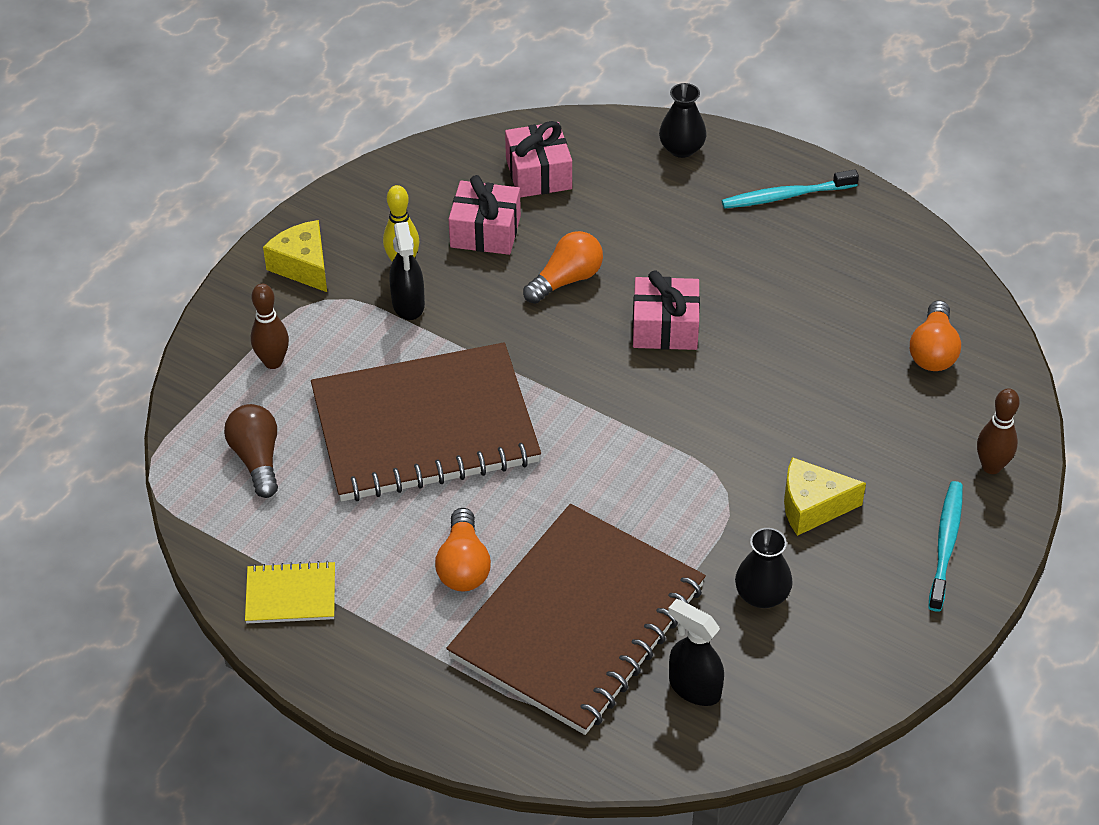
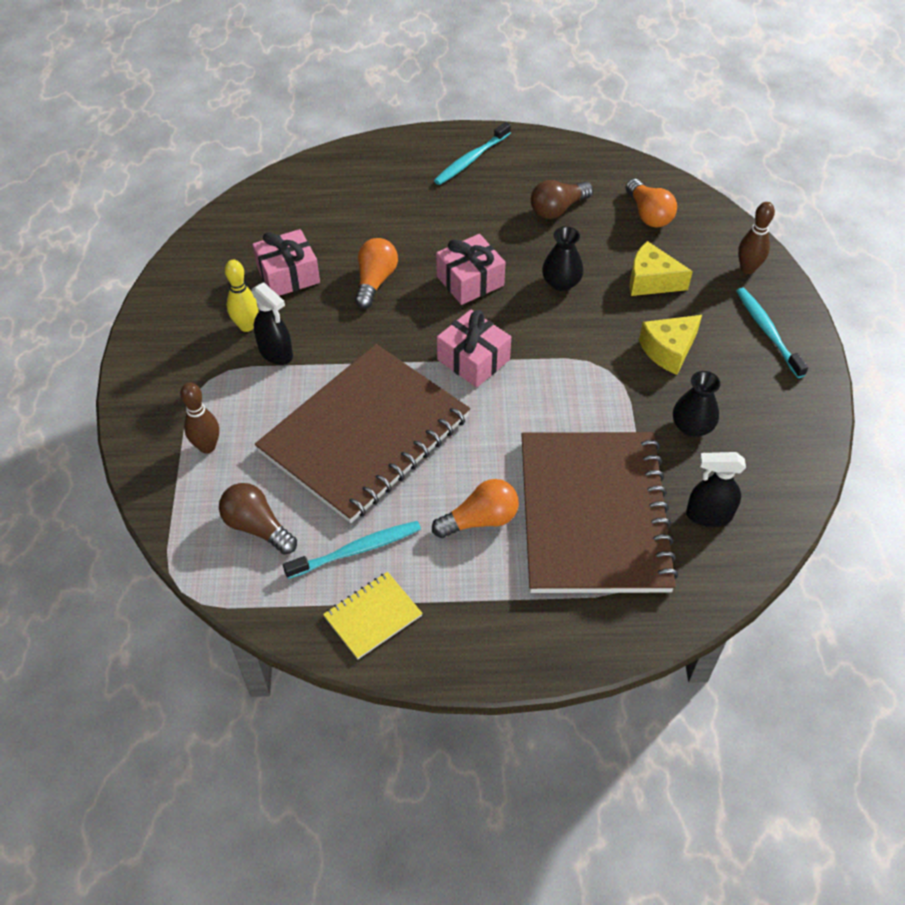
camera: 35 degrees left, 5 degrees up
(303, 266) = (170, 364): yellow cheese -> yellow cheese (651, 281)
(327, 529) = (357, 550): none -> turquoise toothbrush
(463, 565) = (480, 520): orange light bulb -> orange light bulb turned 75 degrees counterclockwise
(538, 174) = (292, 218): pink gift -> pink gift (473, 360)
(682, 148) = (376, 159): black vase -> black vase (561, 282)
(833, 296) = (557, 209): none -> brown light bulb

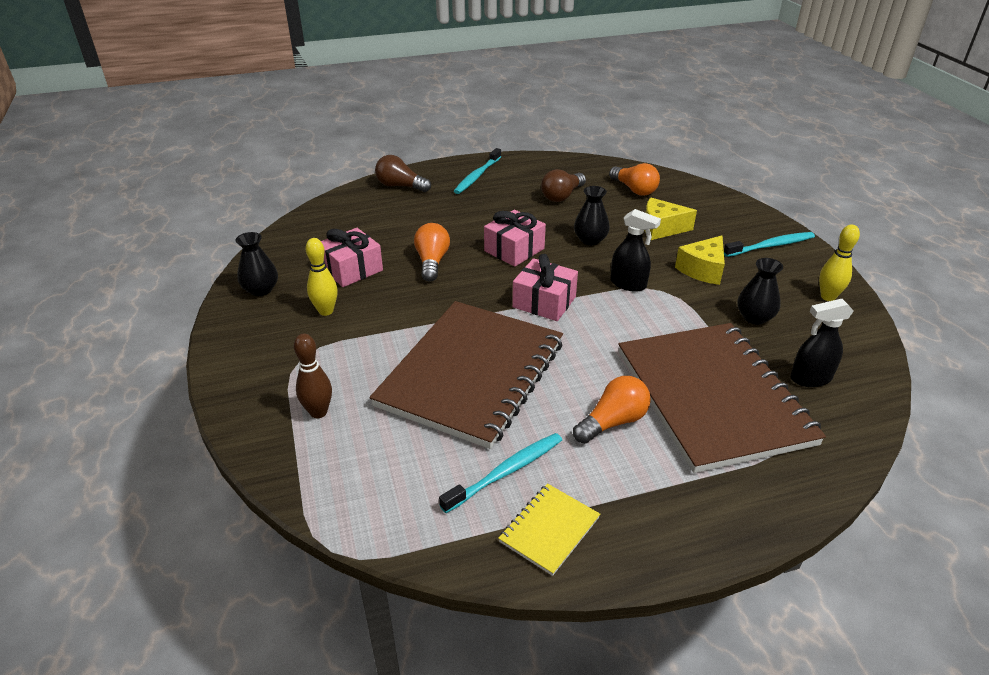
camera: 15 degrees left, 15 degrees down
(190, 285) = (261, 290): none -> black vase
(257, 527) = (395, 472): brown light bulb -> brown light bulb (400, 186)
(276, 353) = (361, 326): black spray bottle -> black spray bottle (628, 284)
(747, 269) = (729, 210): brown bowling pin -> none
(767, 331) = (771, 246): turquoise toothbrush -> turquoise toothbrush turned 105 degrees clockwise
(791, 416) = (828, 297): none -> yellow bowling pin

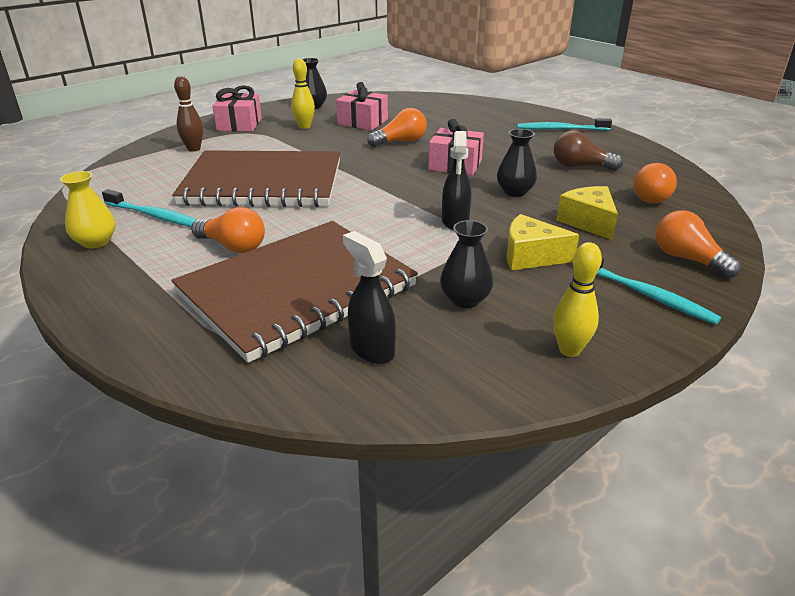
camera: 65 degrees right, 5 degrees down
(400, 186) = (500, 110): brown light bulb -> none
(544, 302) = (385, 190): pink gift -> pink gift (239, 124)
(549, 530) = (95, 242): yellow notebook -> yellow vase
(731, 214) = (687, 259): none -> orange light bulb

